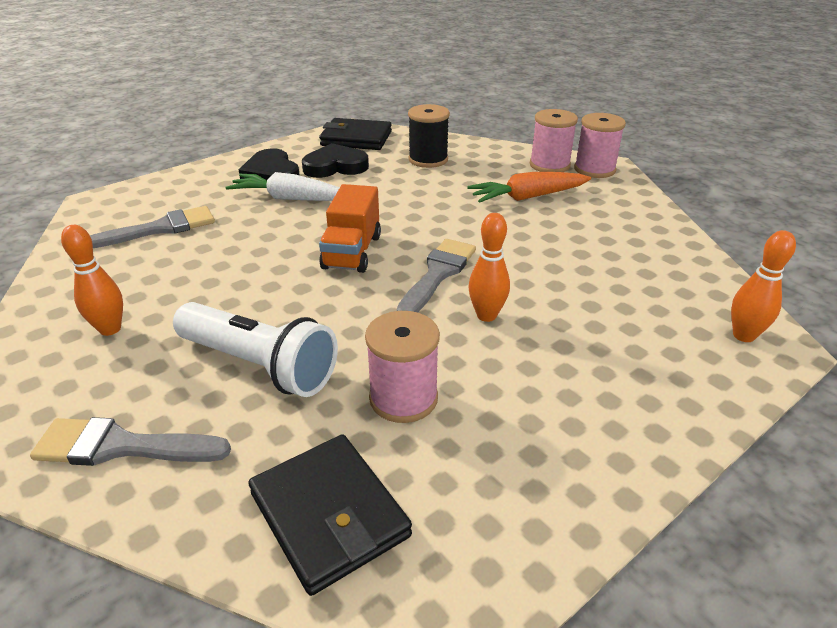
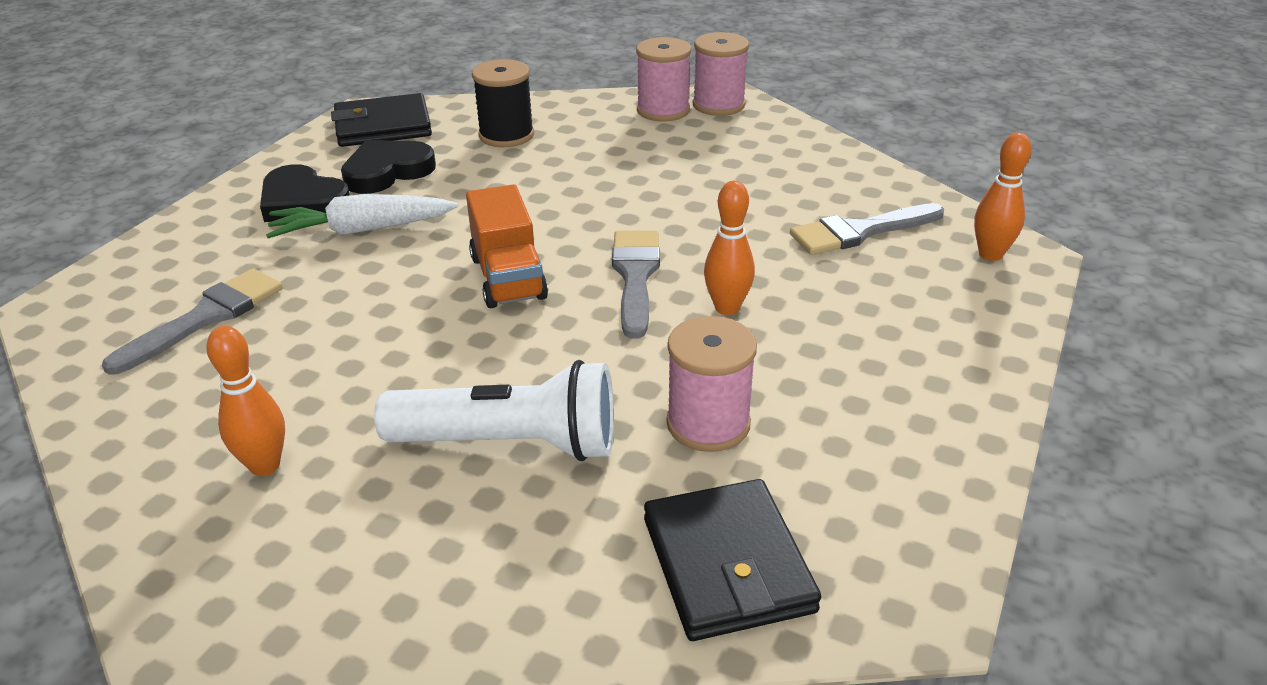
camera: 25 degrees left, 0 degrees up
(121, 446) = (422, 589): grey brush -> grey brush (860, 231)
(329, 515) = (727, 565): black wallet -> black wallet turned 45 degrees clockwise
(527, 197) = (667, 157): orange carrot -> none

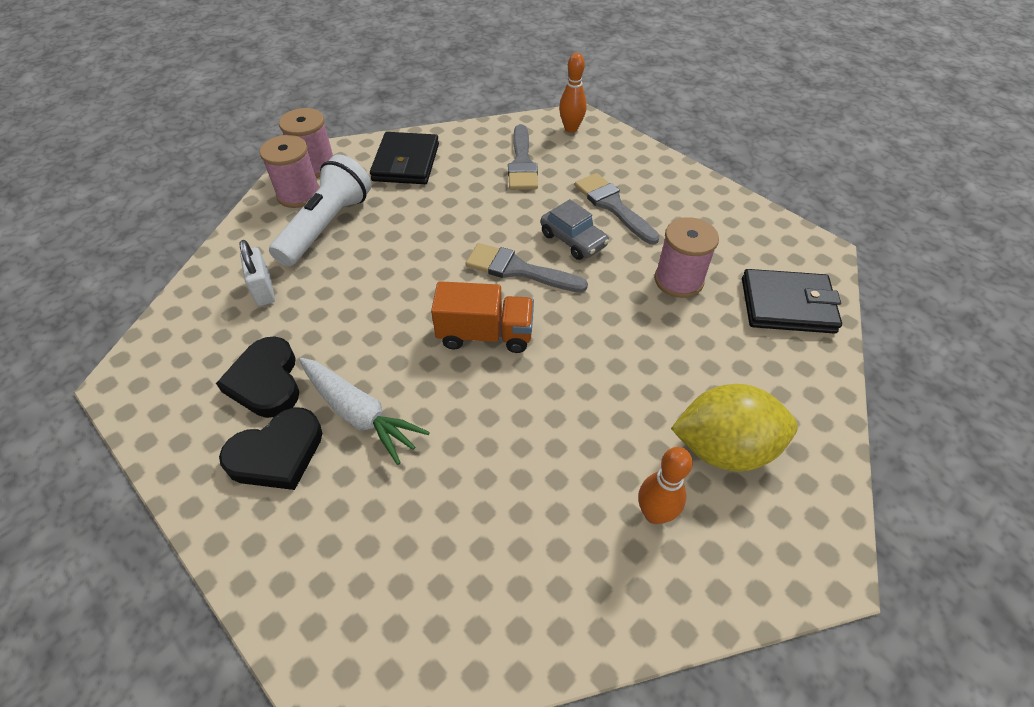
camera: 70 degrees left, 15 degrees up
(206, 317) = (439, 548): grey brush -> grey brush (613, 206)
(362, 230) = (359, 414): white carrot -> white carrot turned 60 degrees counterclockwise
(383, 126) = (170, 371): black wallet -> black wallet (406, 162)
(384, 518) = (724, 448): none -> yellow lemon
(506, 135) = (263, 290): black spool -> white padlock
(511, 443) = (670, 371): white flashlight -> white flashlight (326, 225)
(727, 308) = (573, 240): orange bowling pin -> grey car

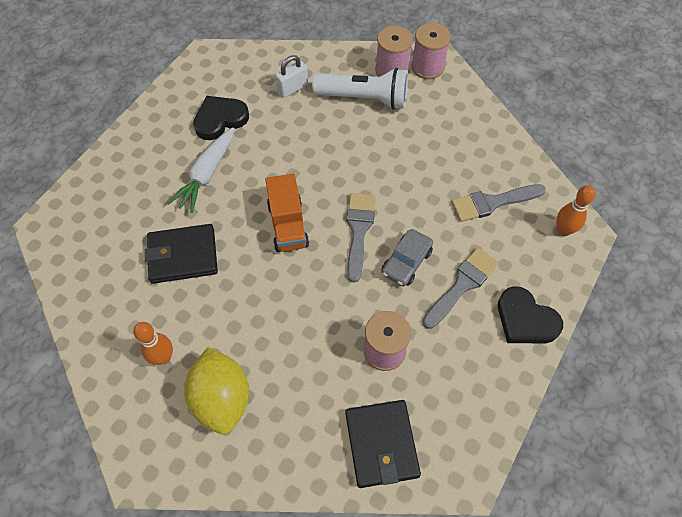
camera: 75 degrees right, 10 degrees up
(277, 453) = (172, 145): black heart -> black heart (525, 320)
(406, 162) = (457, 121): black wallet -> black wallet (183, 256)

